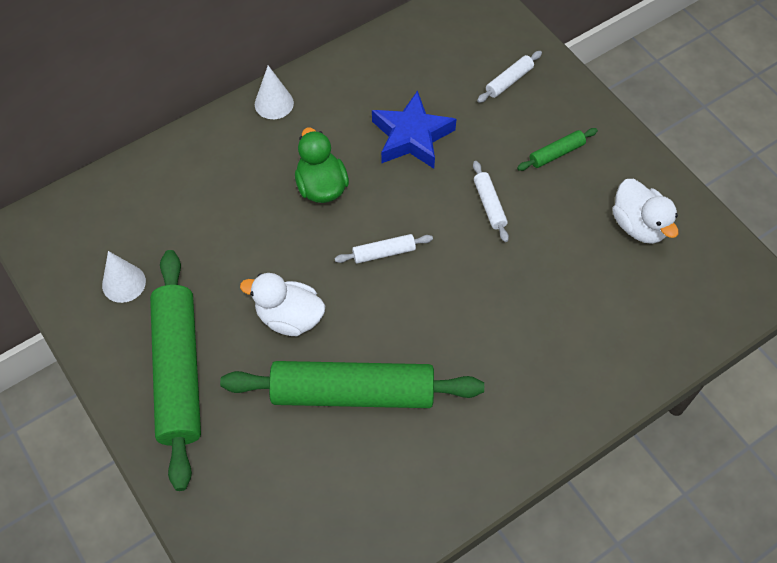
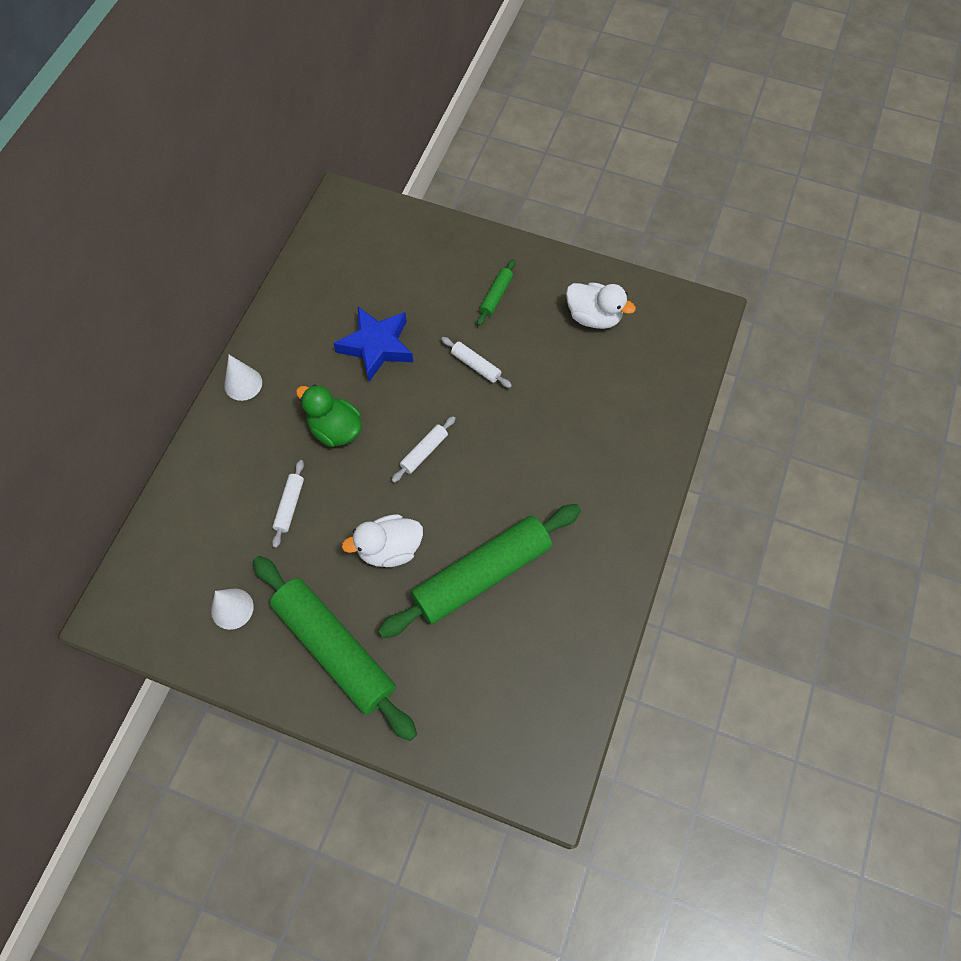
camera: 35 degrees left, 5 degrees up
(509, 81) = (419, 258): white rolling pin -> white rolling pin (289, 505)

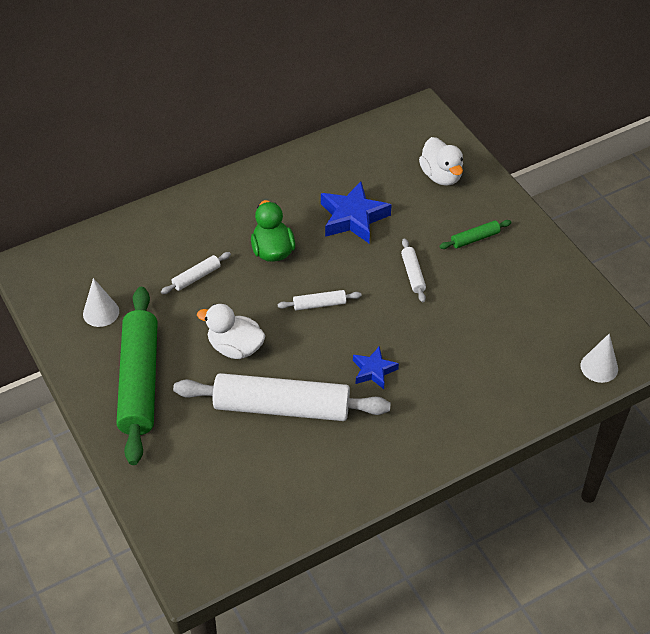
camera: 40 degrees right, 15 degrees down
(243, 384) = (239, 185): white cone -> white cone (599, 367)
(482, 575) = (282, 407): green rolling pin -> white rolling pin
(525, 481) = (373, 370): none -> blue star
(593, 317) = (538, 298): white duck -> white duck (441, 176)

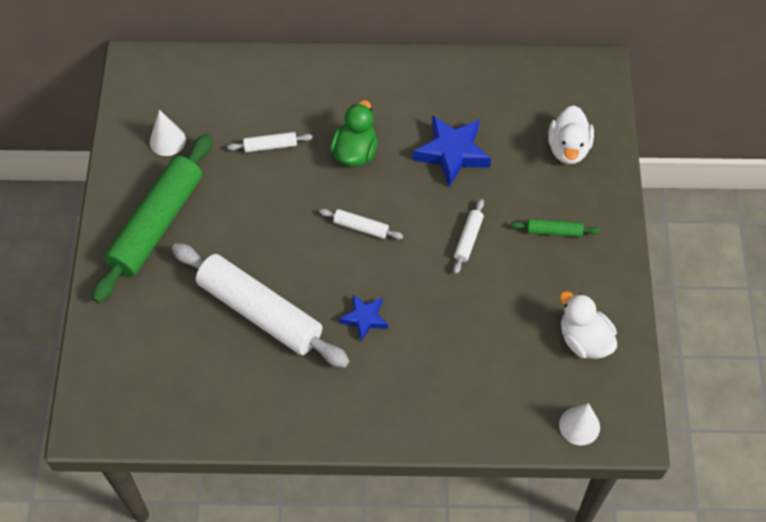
camera: 30 degrees right, 10 degrees up
(235, 347) = (258, 233): white duck -> white duck (584, 340)

